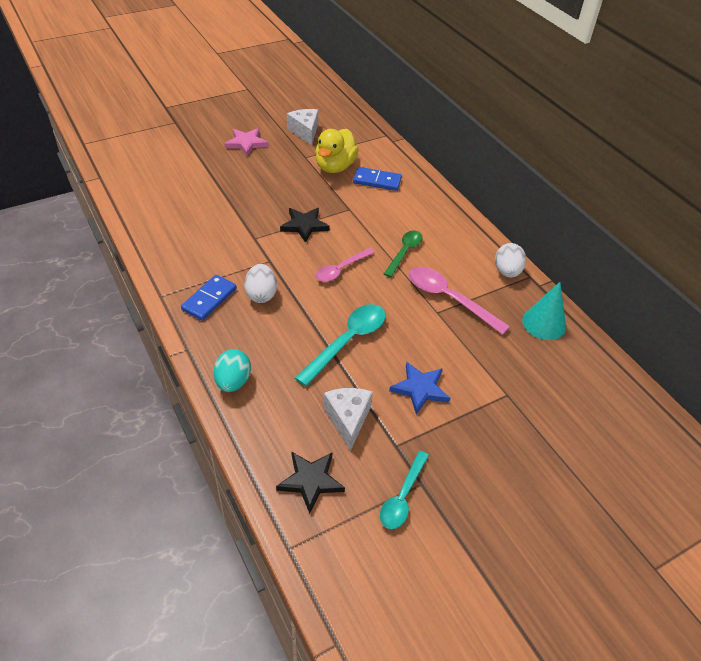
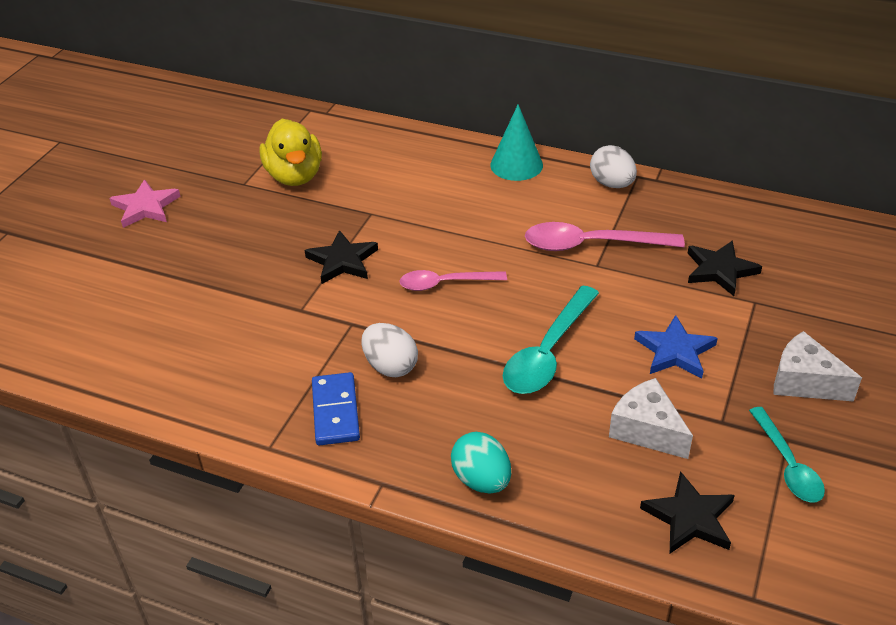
camera: 35 degrees left, 5 degrees down
(305, 132) = (205, 155): white cheese -> white cheese (804, 382)
(341, 269) = (444, 283): pink spoon -> pink spoon turned 75 degrees clockwise
(348, 341) = (547, 353): turquoise spoon -> turquoise spoon turned 150 degrees counterclockwise
(377, 181) = (363, 165): blue domino -> none
(404, 252) = (489, 224): green spoon -> none
(509, 362) = (720, 270): none -> black star
(544, 323) = (704, 213): turquoise cone -> turquoise cone (516, 165)

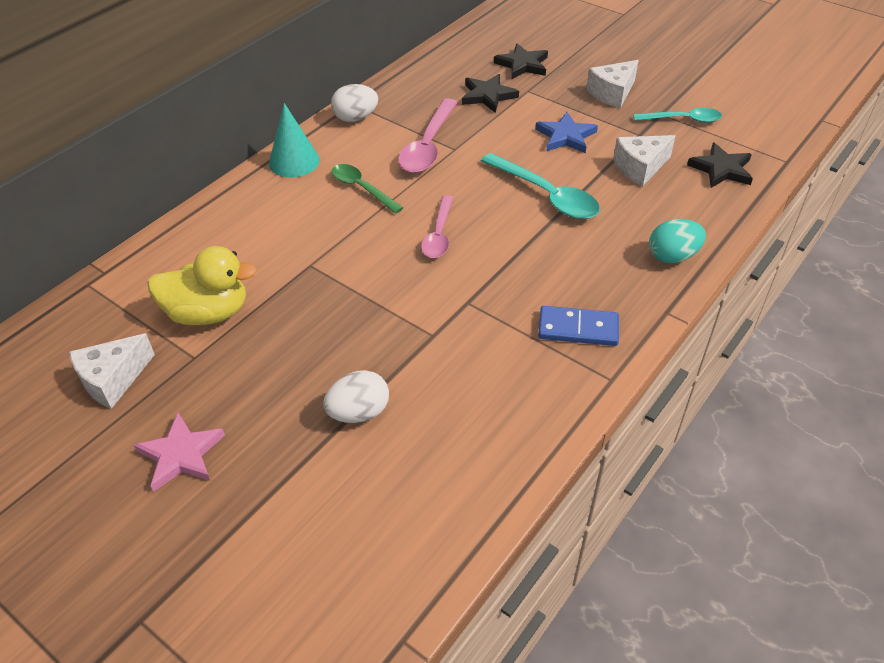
camera: 75 degrees left, 5 degrees up
(213, 154) = (113, 380): none -> white cheese
(342, 261) = (373, 295): black star -> black star (522, 65)
(390, 366) = (532, 286): white egg -> white egg (359, 412)
(495, 216) = (361, 188): none -> green spoon

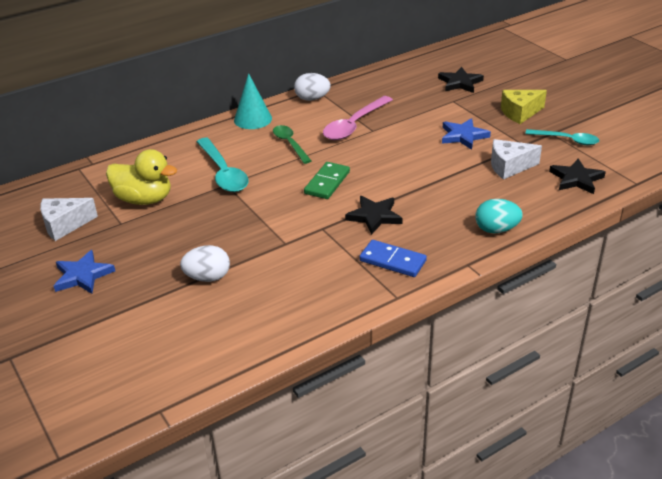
camera: 20 degrees right, 10 degrees down
(181, 455) = (82, 275): pink star -> blue star
(438, 235) = (327, 183): pink spoon -> green domino
(488, 95) = (419, 99): black star -> black star (374, 216)
(546, 195) = (423, 172): turquoise spoon -> turquoise spoon (223, 173)
(612, 93) = (520, 113): white cheese -> yellow cheese

